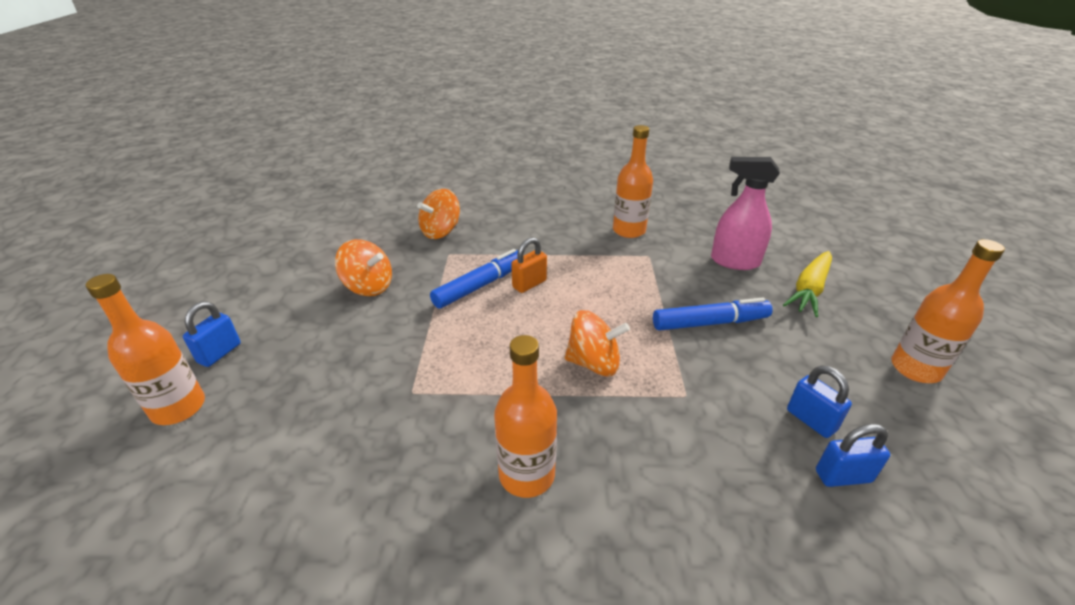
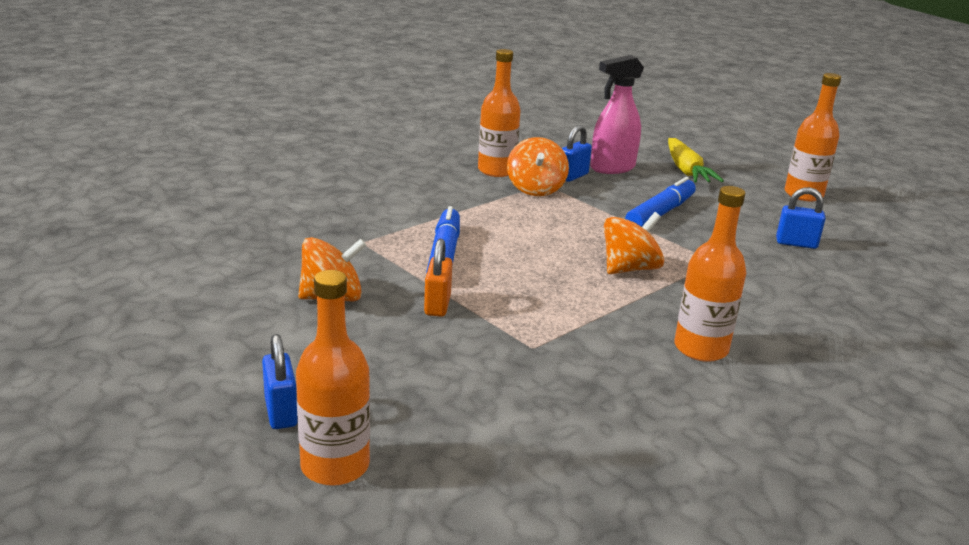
camera: 45 degrees left, 10 degrees down
(441, 231) = (315, 227): orange spinning top -> orange spinning top (535, 189)
(529, 284) = (485, 238): orange padlock -> orange padlock (437, 305)
(843, 476) = (848, 263): blue padlock -> blue padlock (573, 176)

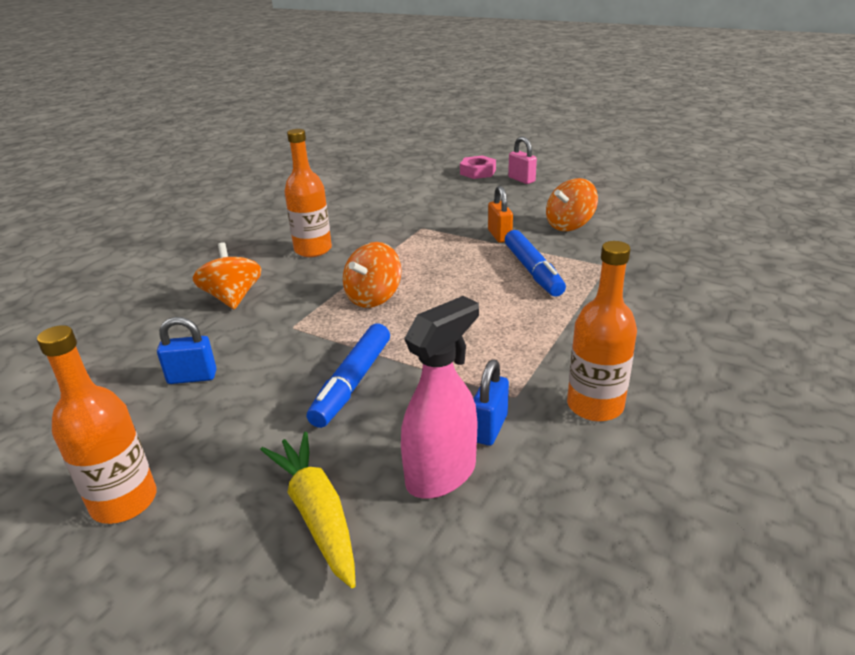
camera: 165 degrees right, 5 degrees up
(281, 412) = (521, 180): blue padlock -> pink padlock
(335, 466) = (478, 172): orange bottle -> pink nut
(535, 189) = (519, 382): orange spinning top -> orange spinning top (233, 298)

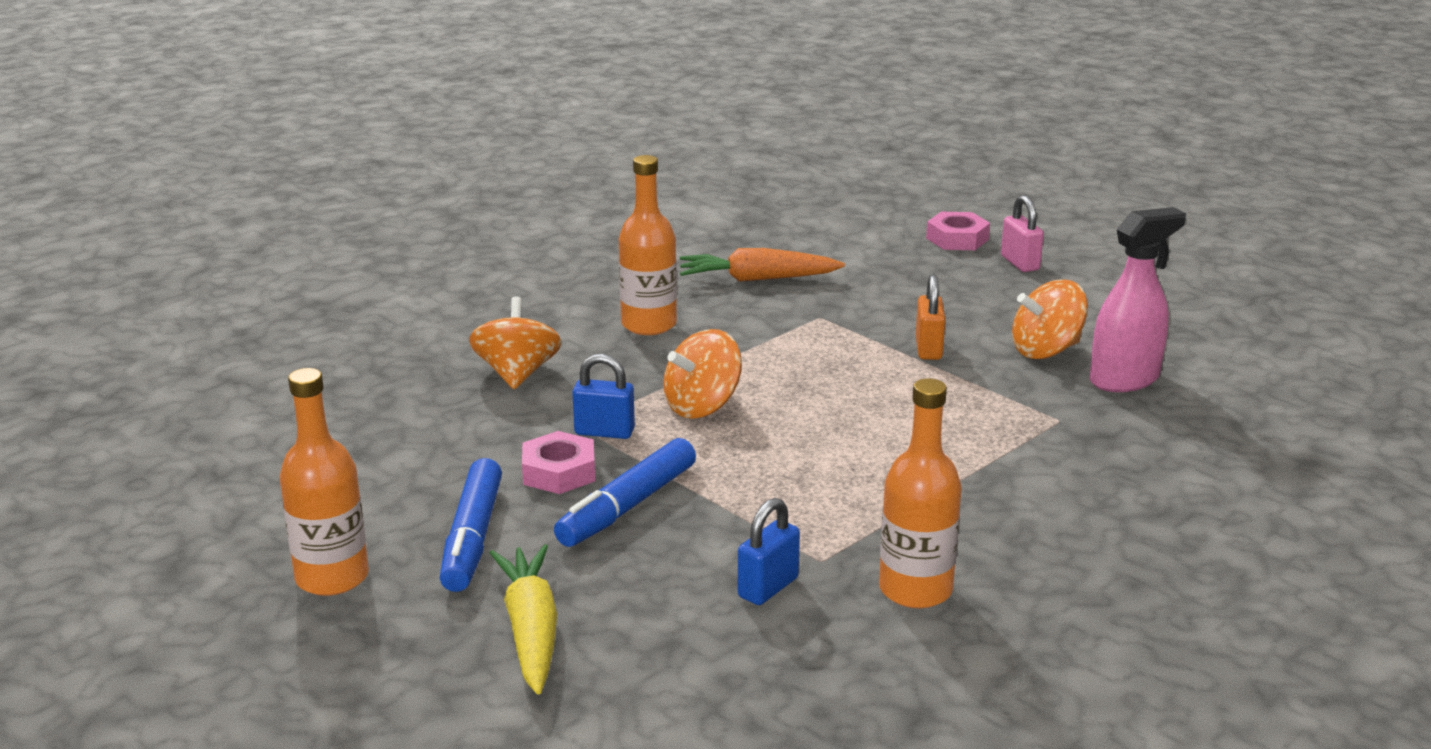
camera: 15 degrees right, 5 degrees down
(192, 377) = (438, 463): blue padlock -> blue padlock (604, 432)
(289, 365) = (559, 472): none -> pink nut
(371, 211) = (757, 279): none -> orange carrot
(441, 474) = (686, 622): pink spray bottle -> pink spray bottle (1124, 379)
(532, 271) = (944, 409): blue marker -> blue marker (472, 538)

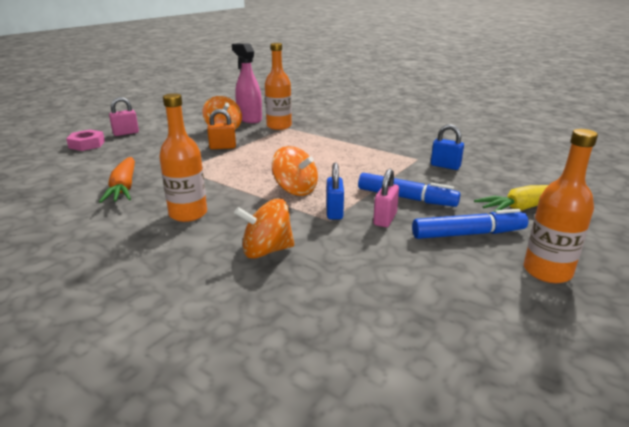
camera: 100 degrees left, 0 degrees up
(559, 472) = (385, 219): pink nut -> pink padlock
(915, 590) = (424, 145): orange bottle -> orange bottle (279, 126)

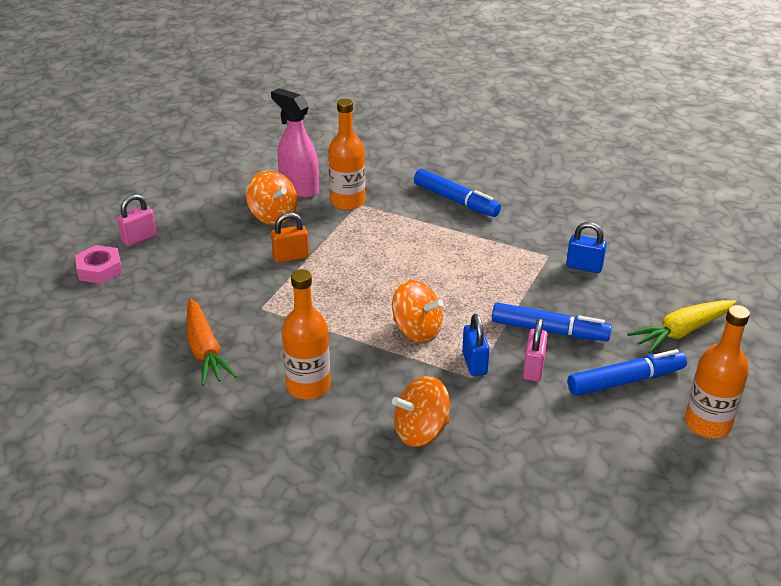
camera: 10 degrees left, 10 degrees up
(356, 130) = (456, 200): none -> blue marker

